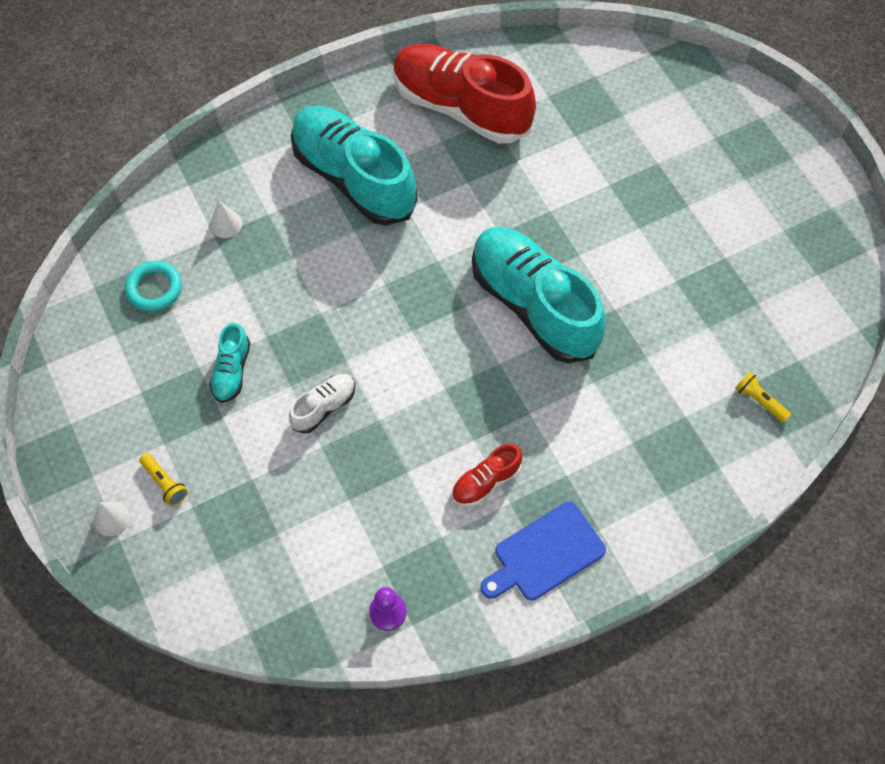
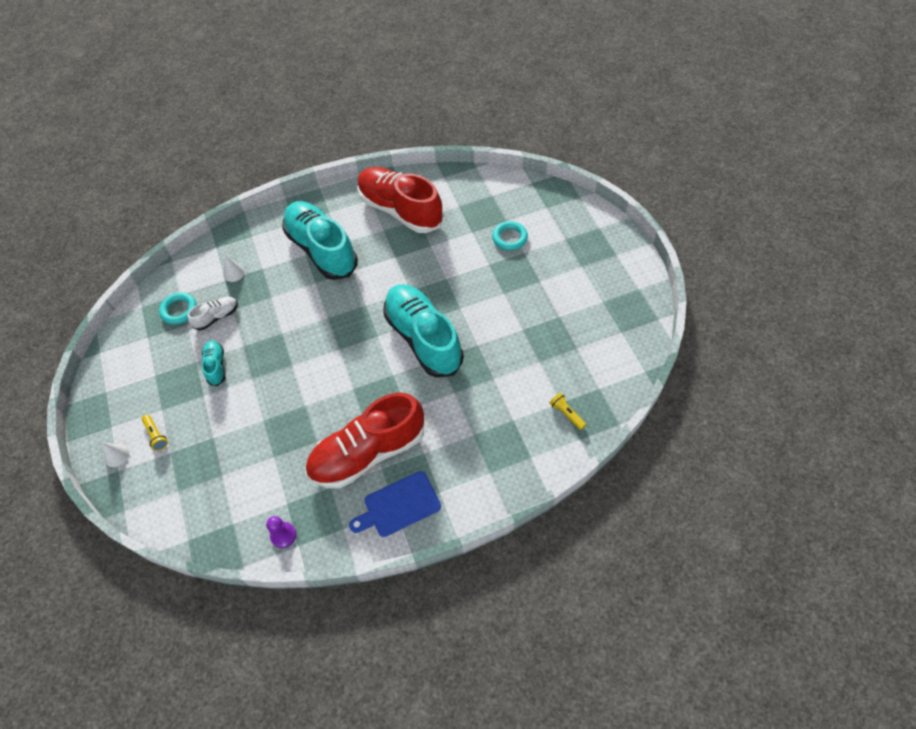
camera: 10 degrees right, 5 degrees down
(232, 371) = (216, 366): turquoise shoe -> turquoise shoe turned 150 degrees clockwise
(324, 407) = (270, 394): white shoe -> white shoe (217, 317)
(486, 482) = (368, 453): red shoe -> red shoe, size x2.26
(632, 141) = (509, 238): none -> turquoise ring

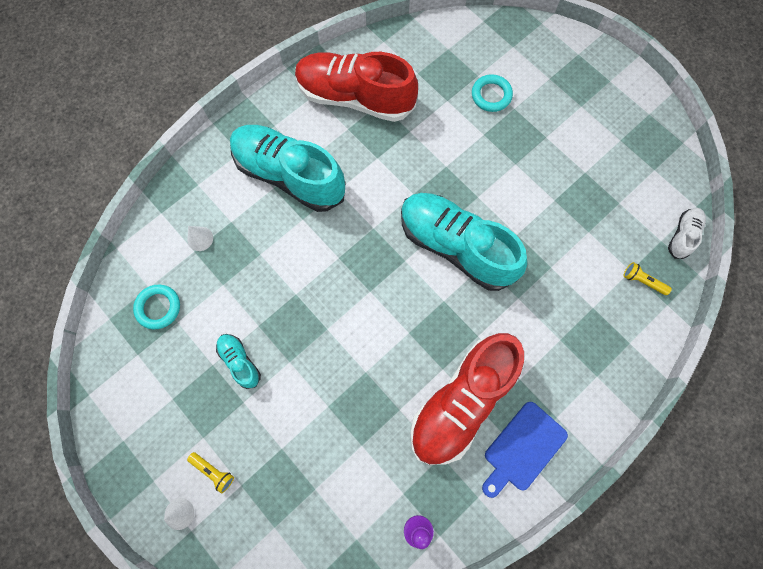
camera: 25 degrees left, 15 degrees up
(217, 317) = (208, 300): white shoe -> white shoe (682, 235)

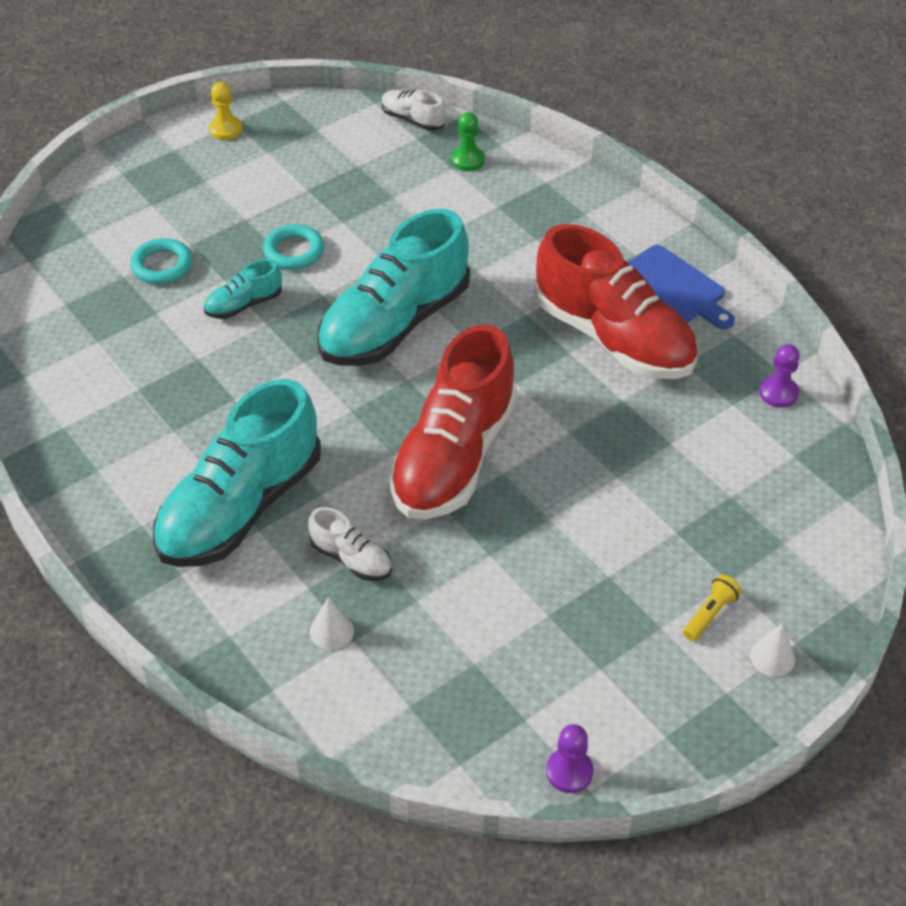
camera: 85 degrees left, 25 degrees down
(101, 382) = (569, 772): none -> purple pawn
(158, 307) = (447, 690): turquoise ring -> turquoise ring (294, 251)
(240, 361) = (546, 579): turquoise shoe -> turquoise shoe (244, 305)
(253, 243) = (351, 559): none -> white shoe
(355, 98) = (119, 418): red shoe -> red shoe (453, 457)
(639, 109) = (226, 129): none -> yellow pawn
(642, 281) = (468, 160): yellow flashlight -> green pawn

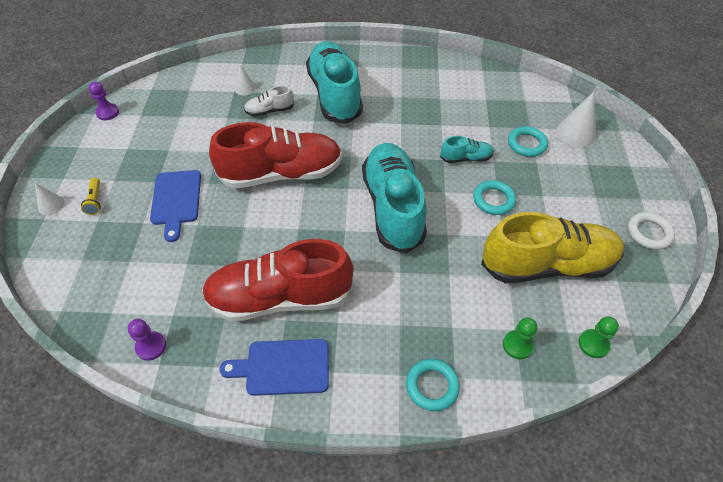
camera: 130 degrees right, 5 degrees up
(97, 234) = (575, 133): none -> white cone
(226, 129) = (649, 233): yellow pawn -> white ring
(244, 305) = (466, 158): turquoise shoe -> turquoise shoe turned 75 degrees clockwise
(348, 178) = (547, 265): none -> yellow shoe
(412, 120) = (593, 344): white shoe -> green pawn
(453, 457) = (281, 173): red shoe -> red shoe turned 105 degrees clockwise
(571, 190) = (432, 386): none -> turquoise ring
(610, 528) = (176, 200): none -> blue cutting board

